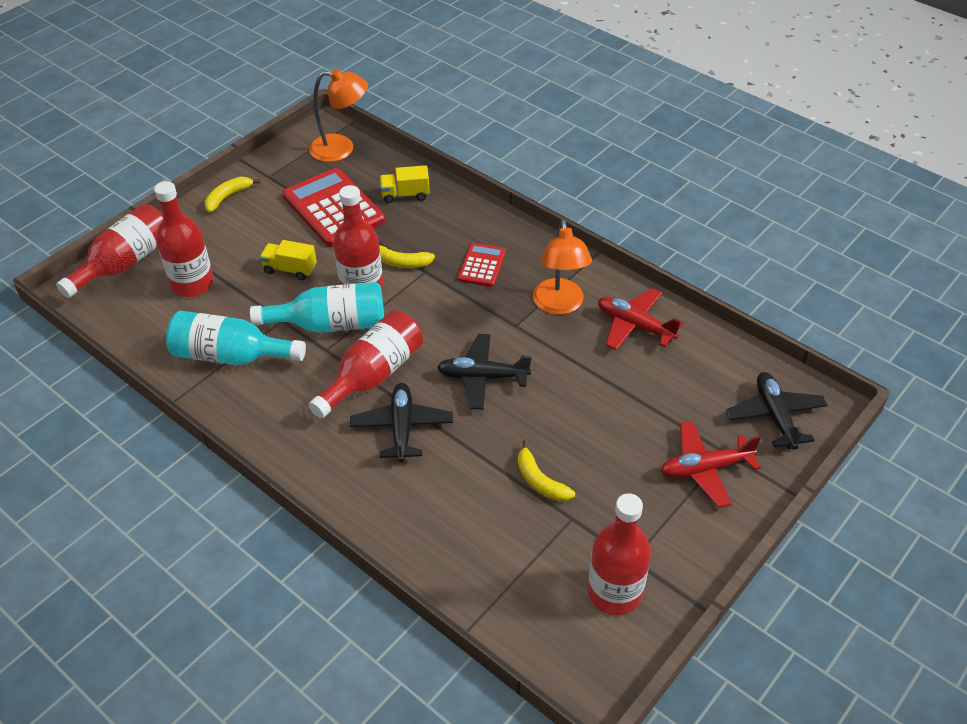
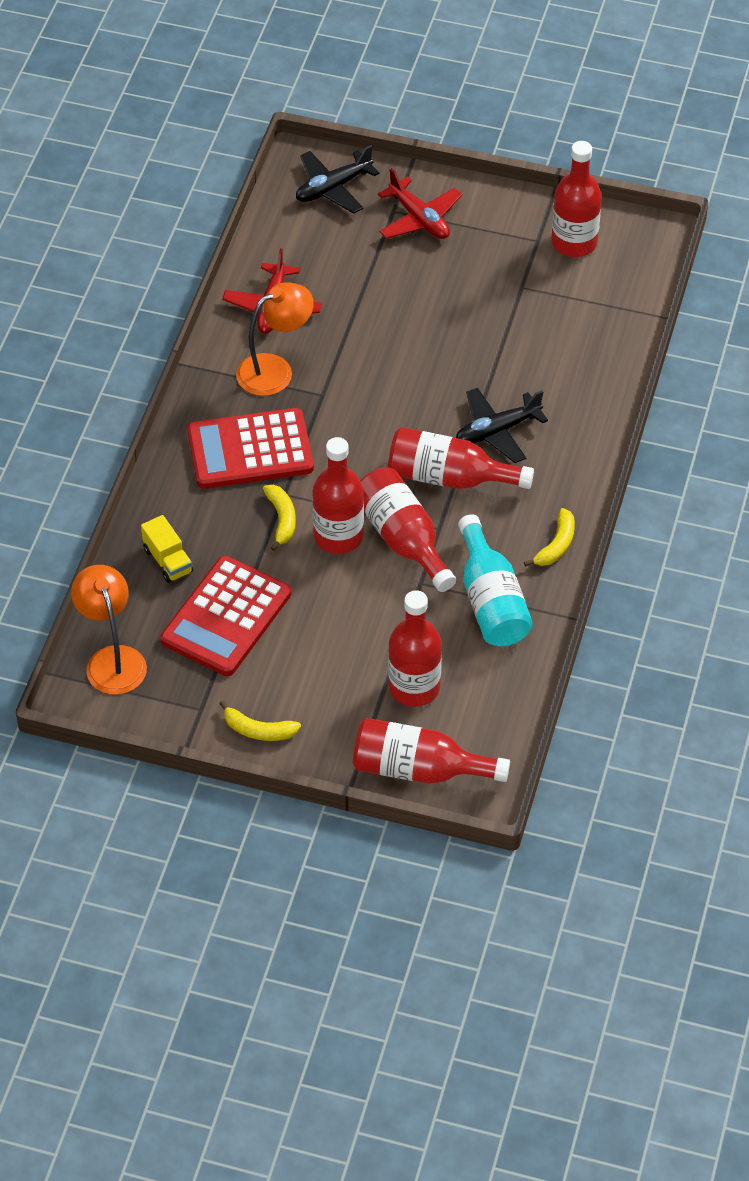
camera: 115 degrees left, 5 degrees up
(290, 269) = (345, 611): yellow truck -> none
(330, 324) = (403, 539): turquoise bottle -> red bottle
(481, 265) = (250, 450): red calculator -> red calculator, size x1.88
(482, 377) = (403, 396): black plane -> none
(540, 481) = (497, 318): yellow banana -> yellow banana (556, 545)

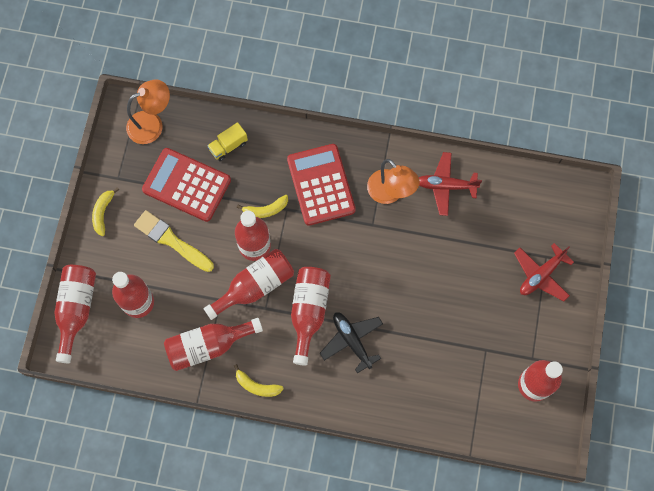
camera: 85 degrees right, 20 degrees up
(317, 641) = (171, 240): none -> yellow brush
(333, 188) = (561, 214): black plane -> none
(491, 600) = (208, 346): turquoise bottle -> red bottle

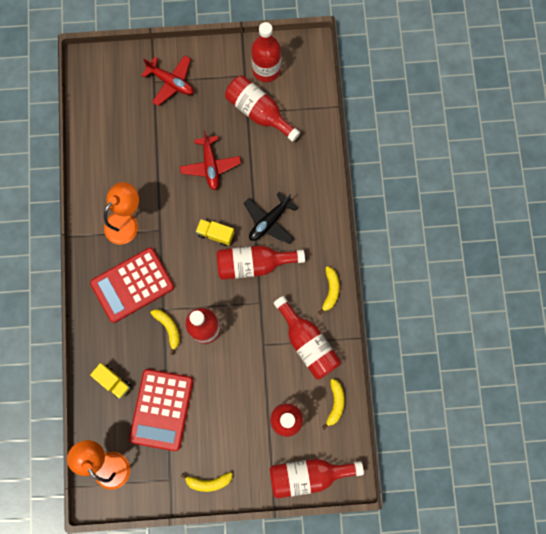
camera: 105 degrees left, 5 degrees up
(137, 357) = (335, 403): none -> yellow banana
(171, 240) = (219, 407): yellow brush -> none
(254, 286) = (243, 317): red bottle -> red bottle (259, 112)
(352, 280) = (215, 234): none -> yellow truck
(446, 186) = (108, 176): red plane -> red plane (210, 165)

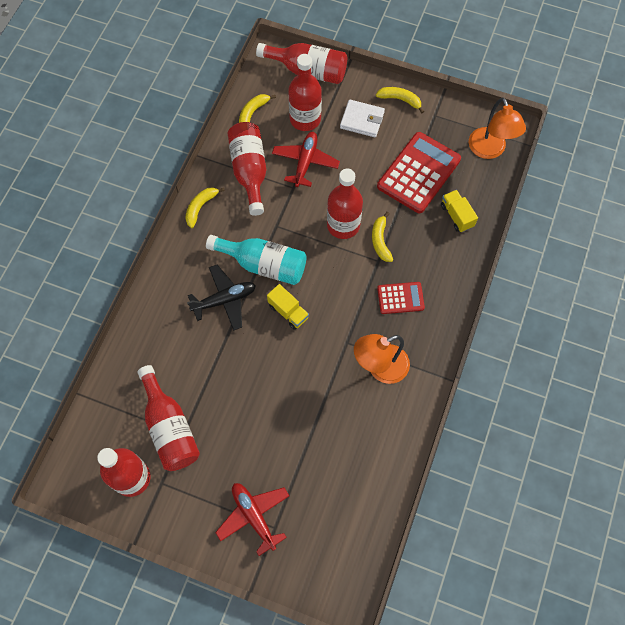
camera: 155 degrees left, 10 degrees down
(132, 285) = (400, 298): red calculator -> red calculator, size x0.53
(210, 165) = (257, 389): red plane -> red plane (305, 162)
(234, 442) = (362, 120): none -> white wallet
(254, 264) = (263, 264): red bottle -> turquoise bottle

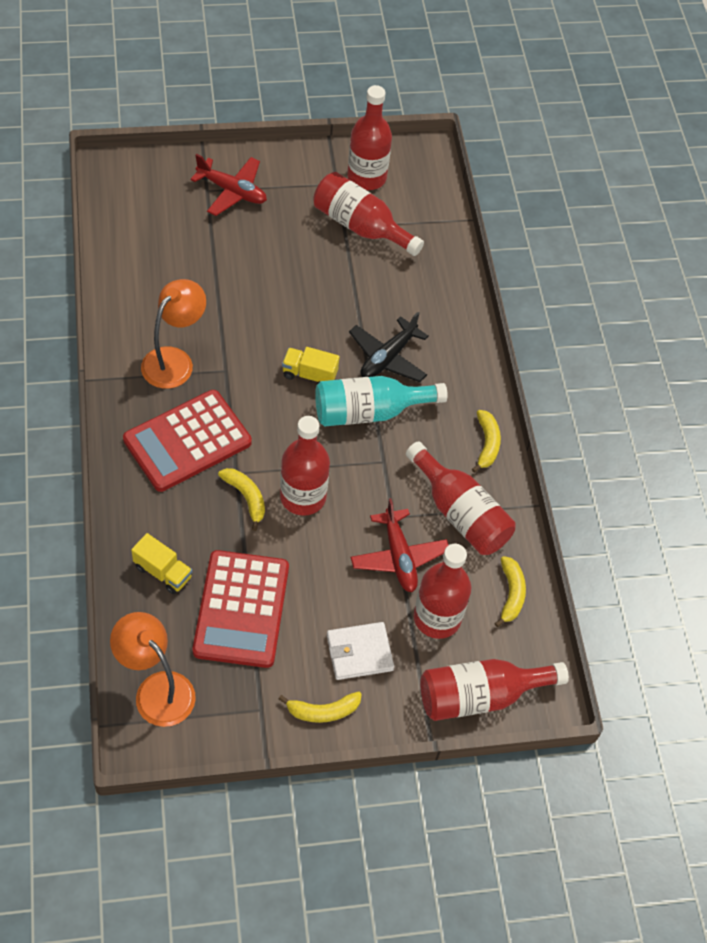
camera: 145 degrees right, 10 degrees down
(400, 298) = (187, 441): red calculator -> red calculator, size x1.88

